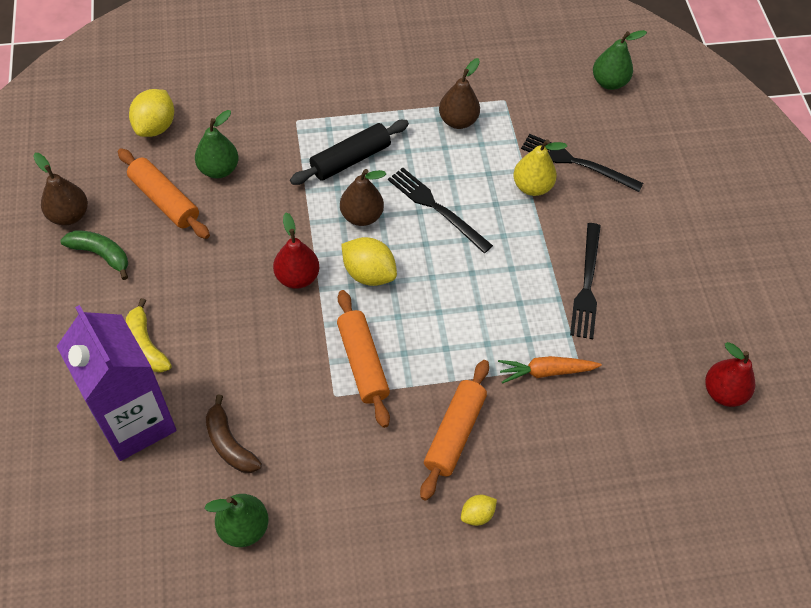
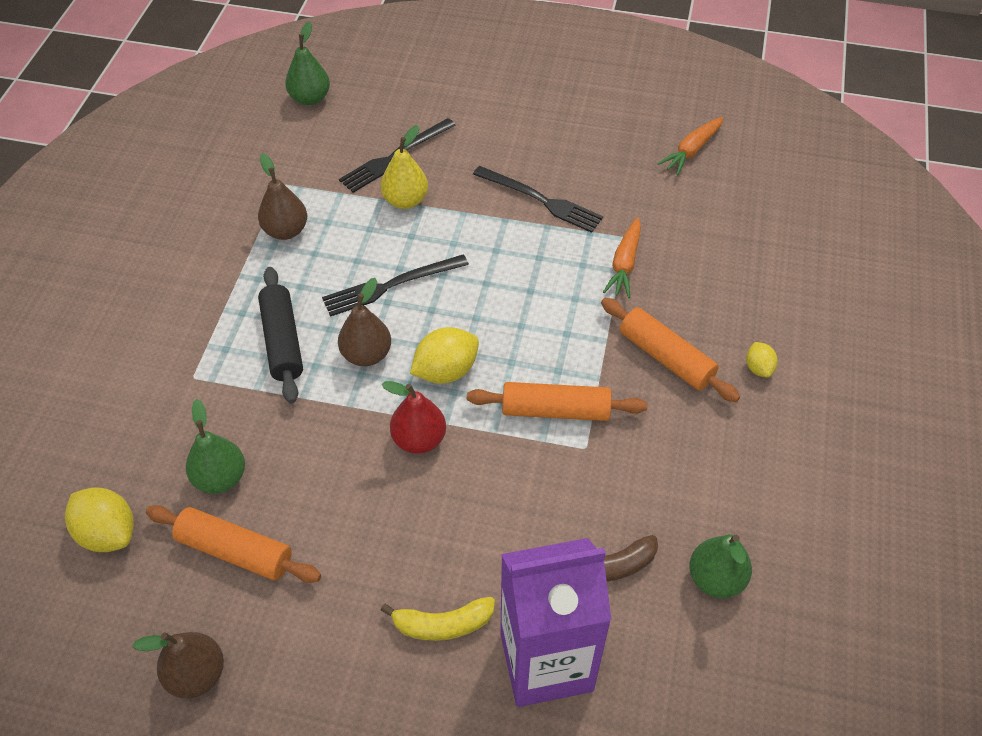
camera: 65 degrees left, 5 degrees down
(101, 254) = (282, 647): green banana -> none
(164, 200) = (235, 551): orange rolling pin -> orange rolling pin turned 45 degrees clockwise
(723, 392) = (691, 151): red pear -> orange carrot

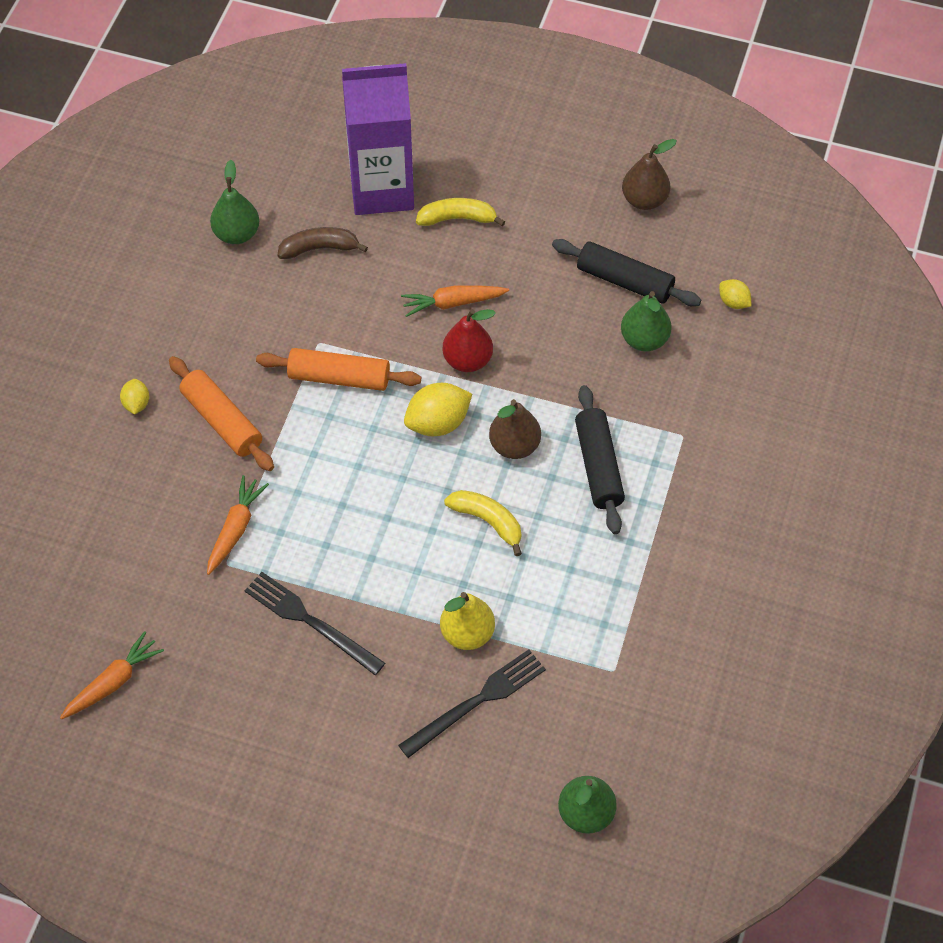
camera: 175 degrees left, 5 degrees up
(108, 533) = (733, 302): yellow lemon -> yellow lemon, size x0.56
(235, 551) = (624, 281): orange rolling pin -> black rolling pin
(285, 231) = (604, 601): brown pear -> none
(391, 286) = (488, 521): black fork -> yellow banana
(440, 506) = (453, 303): none -> orange carrot

